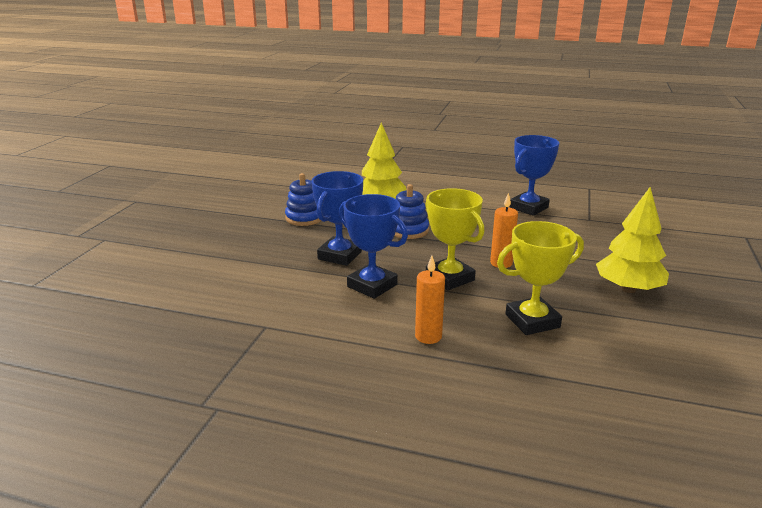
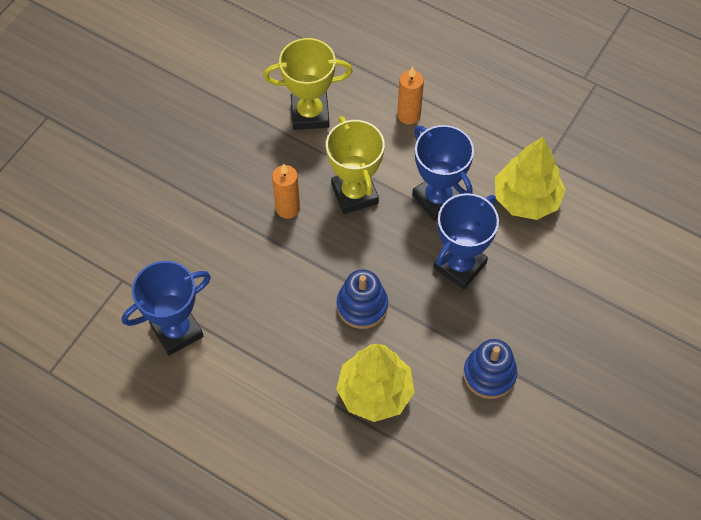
camera: 165 degrees left, 35 degrees up
(628, 289) = (190, 136): yellow tree -> yellow tree (526, 199)

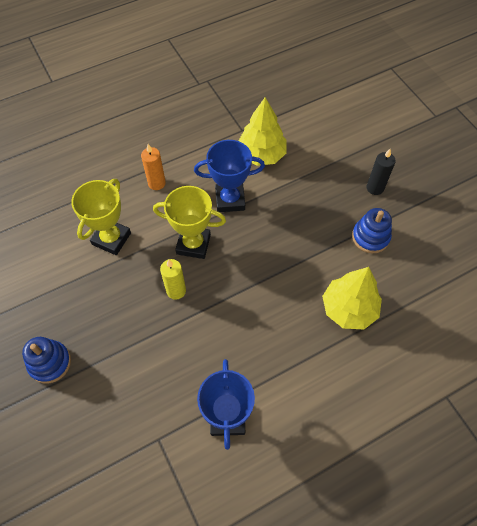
camera: 60 degrees left, 0 degrees up
(287, 208) = (176, 291): orange candle -> yellow candle
(362, 306) = (280, 283): blue stacking toy -> blue stacking toy (50, 363)
(460, 265) = (285, 213): blue trophy -> none
(568, 348) = (375, 188): none -> black candle

